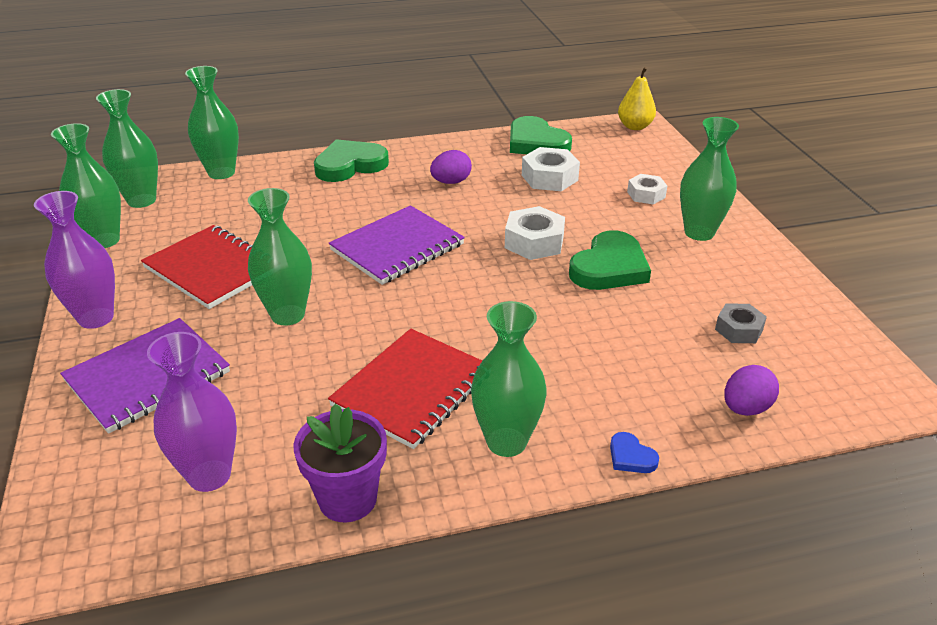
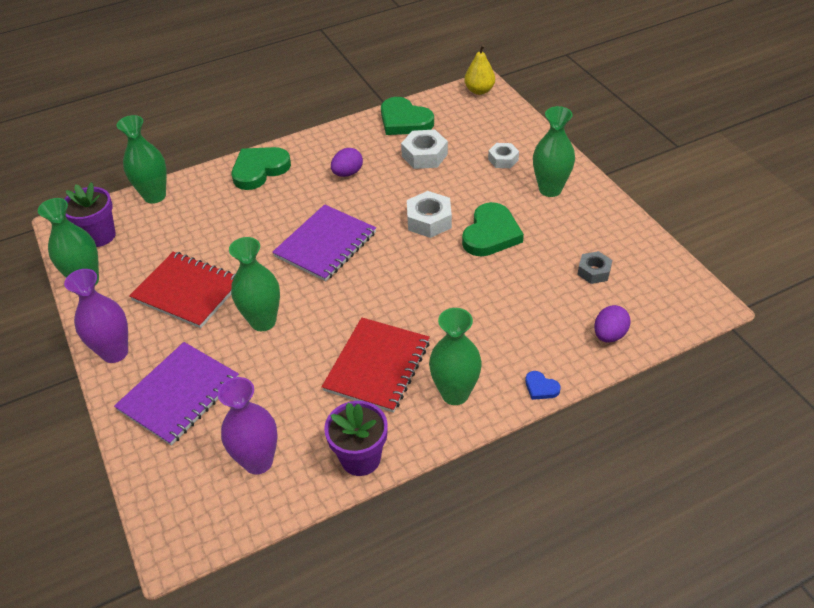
camera: 10 degrees left, 10 degrees up
(141, 200) = (99, 236): green vase -> purple flower pot

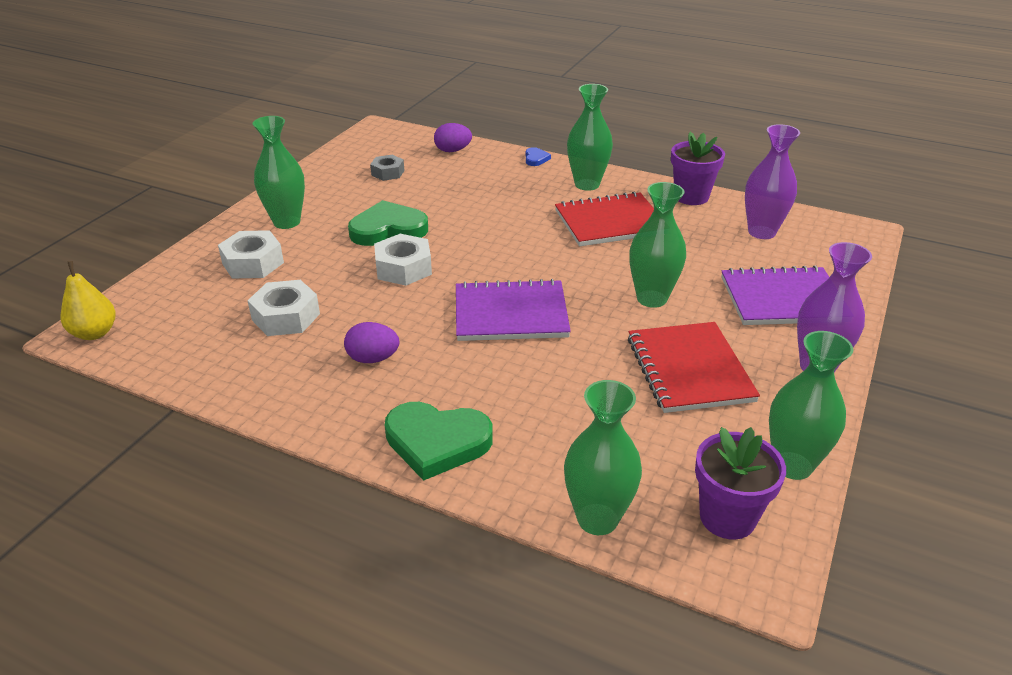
camera: 130 degrees left, 10 degrees down
(404, 121) = (215, 365): green heart -> none
(503, 159) = (253, 263): white nut -> white nut, size x1.54

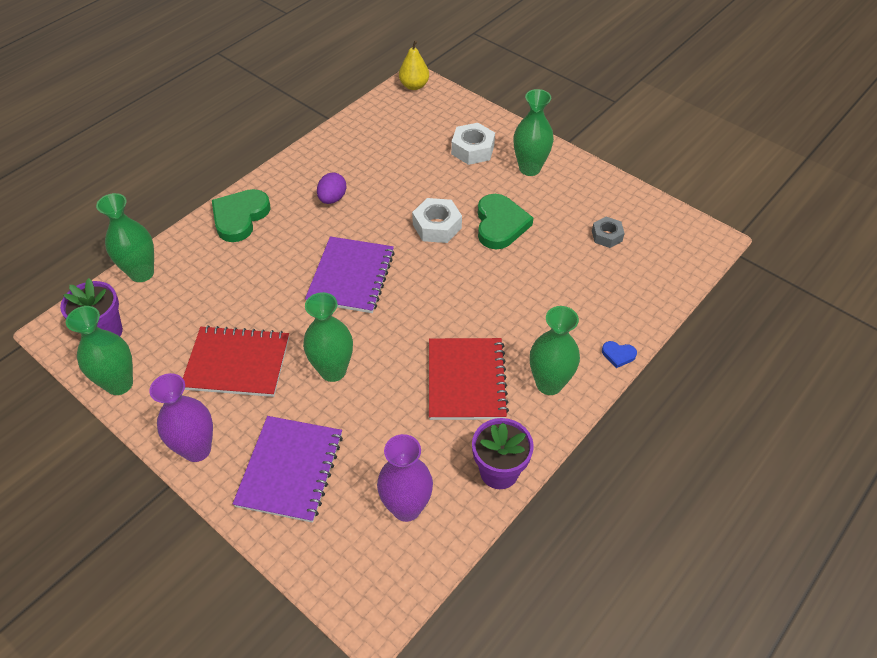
camera: 105 degrees right, 15 degrees up
(286, 317) = (397, 163): white nut -> none
(453, 151) = (649, 290): purple egg -> none

